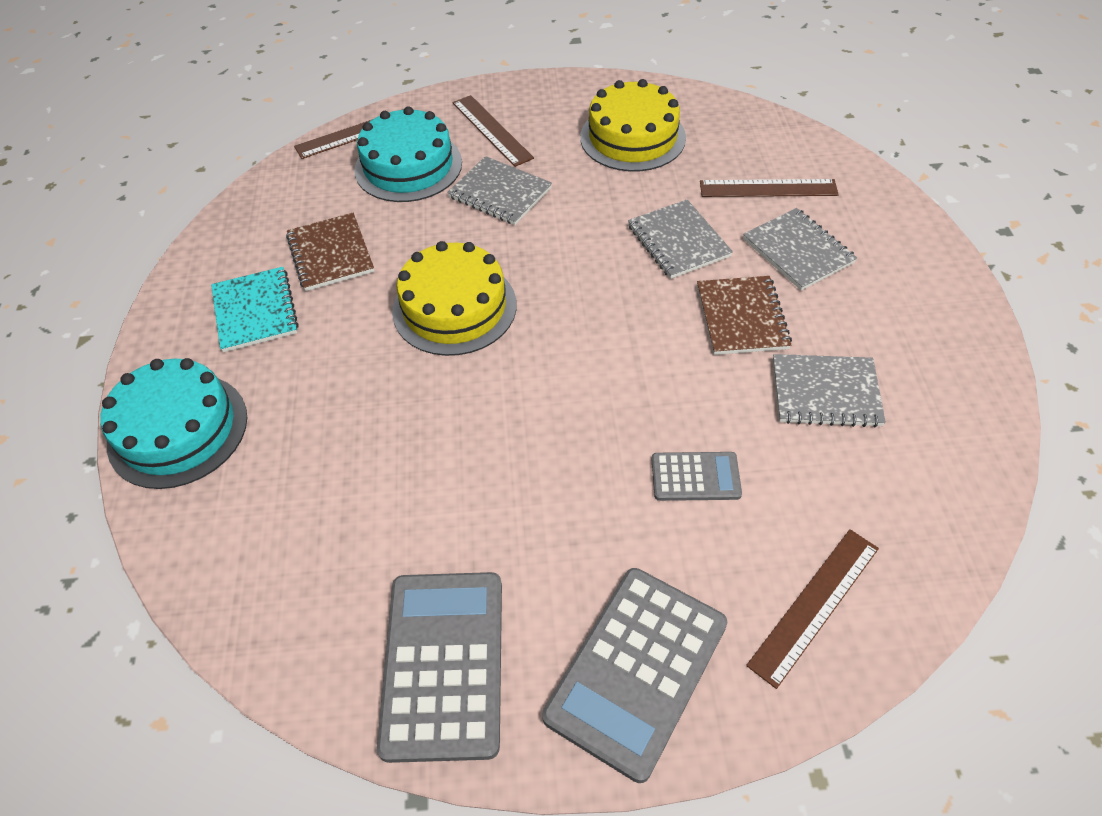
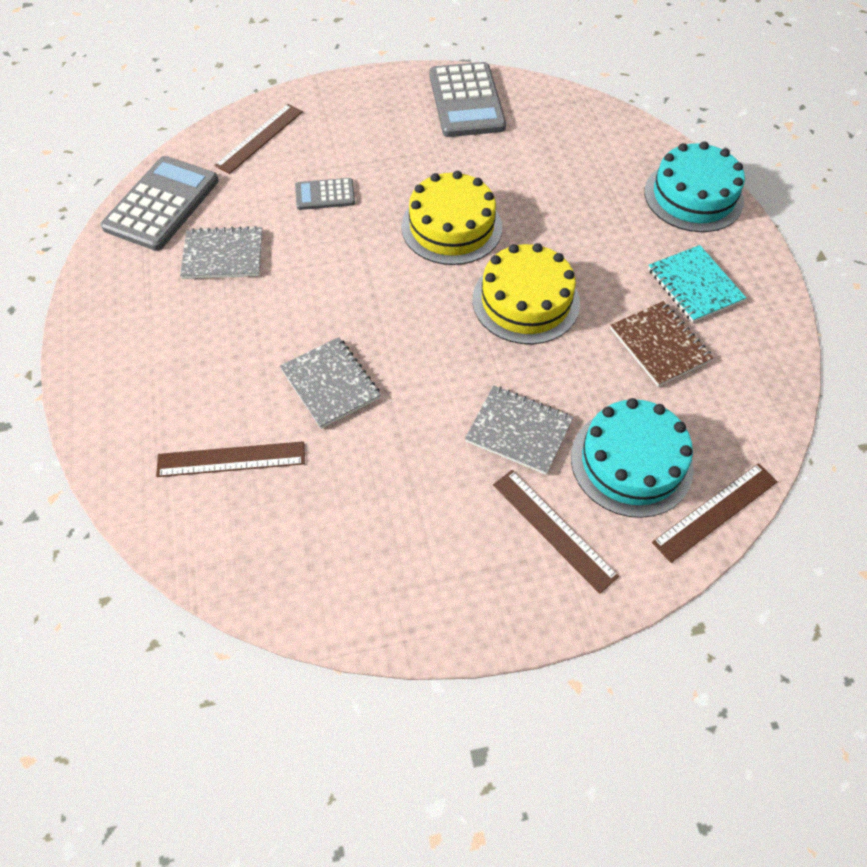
camera: 170 degrees right, 5 degrees up
(632, 137) = (380, 529): yellow cake -> yellow cake (451, 227)
(636, 670) = (362, 106): grey calculator -> grey calculator (162, 204)
(741, 317) = (279, 310): brown notebook -> none
(798, 251) = (216, 381): grey notebook -> none

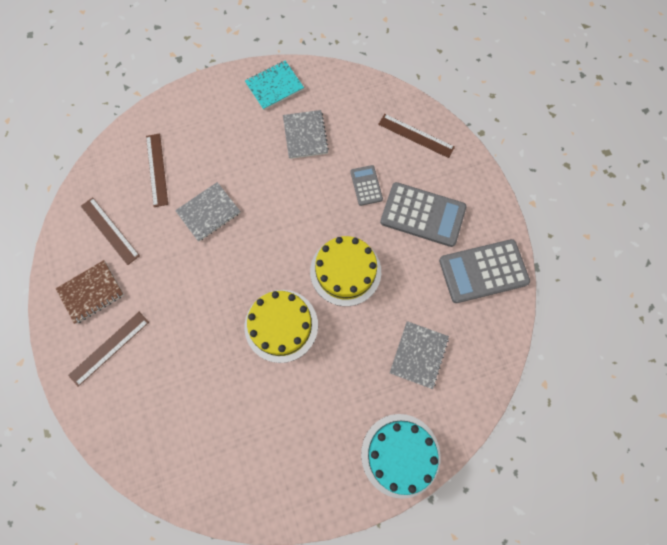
camera: 85 degrees right, 15 degrees up
(162, 204) = (345, 92): grey calculator -> grey calculator (422, 215)
(518, 431) = (176, 325): grey notebook -> grey notebook (419, 355)
(631, 462) = (154, 396): turquoise cake -> none
(659, 345) = (248, 419): brown notebook -> brown notebook (91, 292)
(694, 285) = (305, 449): turquoise notebook -> turquoise notebook (274, 86)
(715, 511) = (118, 449): brown ruler -> brown ruler (110, 230)

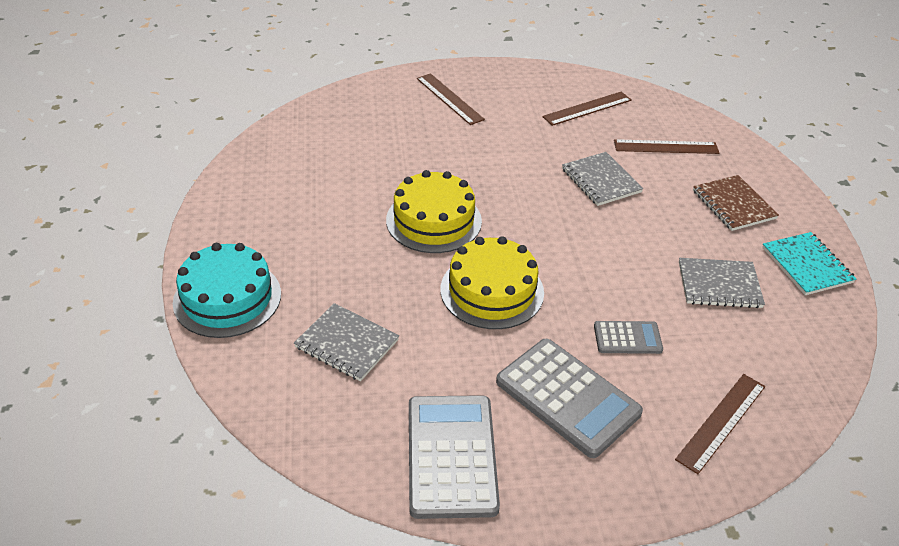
camera: 100 degrees right, 30 degrees down
(91, 292) = (515, 92): brown notebook -> brown notebook (733, 204)
(422, 215) = (567, 397): grey calculator -> grey calculator turned 75 degrees counterclockwise

